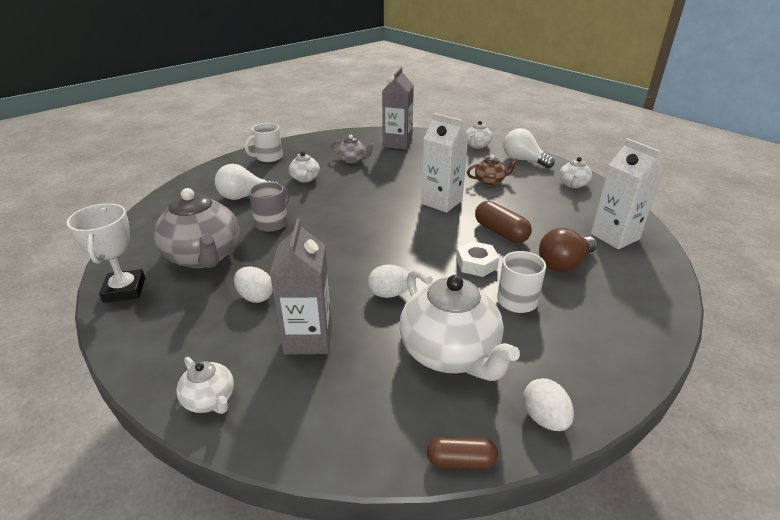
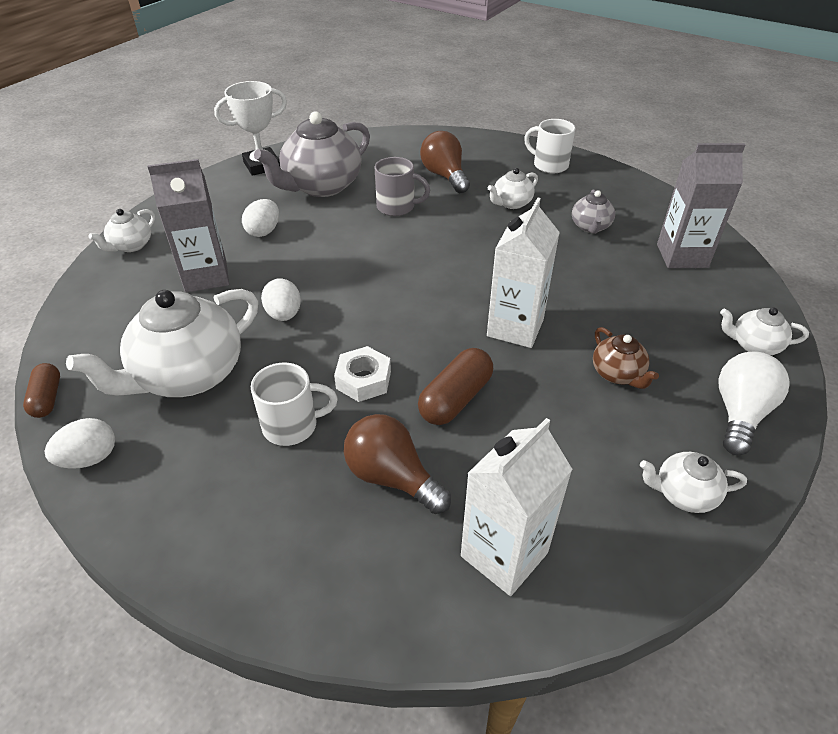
camera: 75 degrees right, 10 degrees up
(245, 196) = (445, 176): white light bulb -> brown light bulb

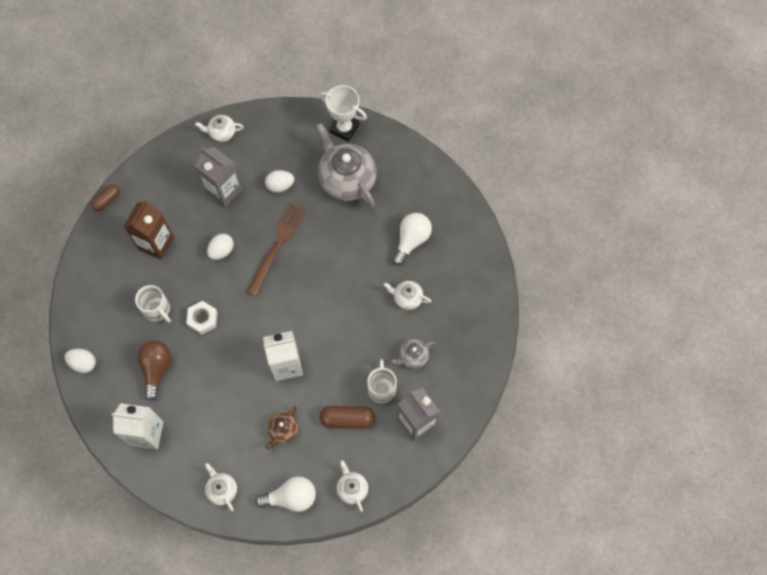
camera: 55 degrees right, 25 degrees up
(90, 458) = (91, 247): white egg -> white egg (83, 363)
(188, 375) = (156, 243): white teapot -> brown carton
(321, 186) = (346, 179): grey teapot -> grey teapot turned 45 degrees clockwise
(337, 265) = (277, 246): none -> brown fork
(397, 207) = (355, 237): grey mug -> none
(445, 176) = (411, 240): brown light bulb -> white light bulb
(455, 399) = (217, 366): brown capsule -> brown capsule (347, 419)
(549, 165) = (474, 295): white mug -> white mug (382, 388)

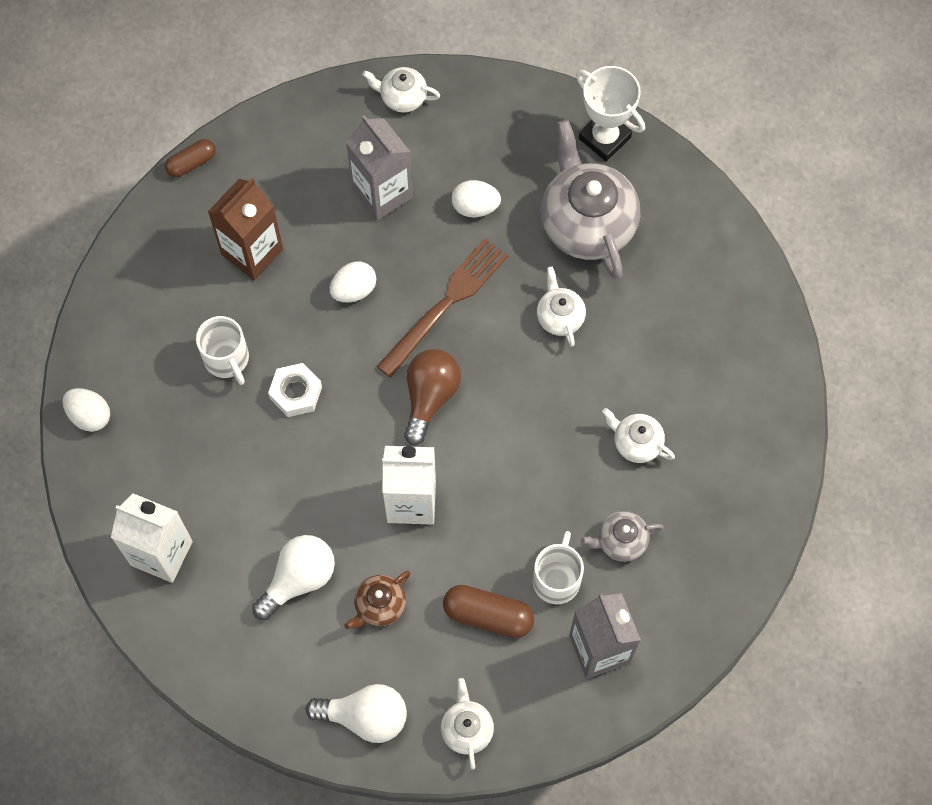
camera: 15 degrees right, 0 degrees up
(156, 368) = (202, 453): brown light bulb -> brown light bulb (430, 397)
(222, 489) = (258, 674): white teapot -> white teapot (559, 316)
(411, 240) = (668, 350): white light bulb -> white light bulb (298, 579)

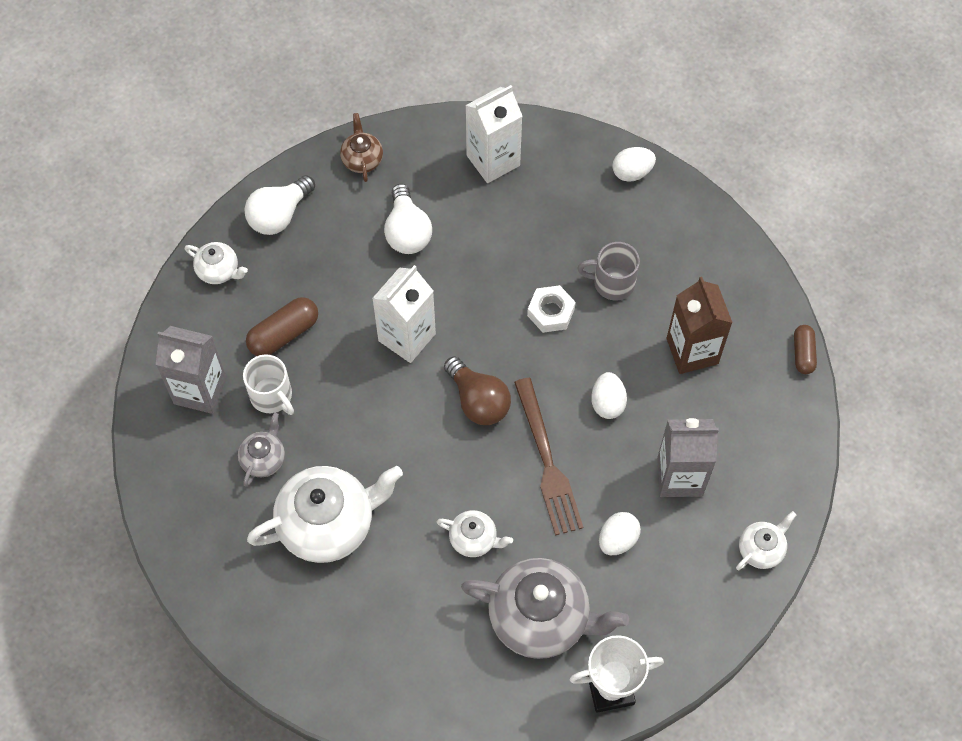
camera: 125 degrees right, 5 degrees down
(227, 359) = (612, 283): white mug -> grey mug
(379, 605) = (347, 270): brown teapot -> brown teapot (362, 159)
(636, 442) = (328, 524): white teapot -> white teapot, size x2.05

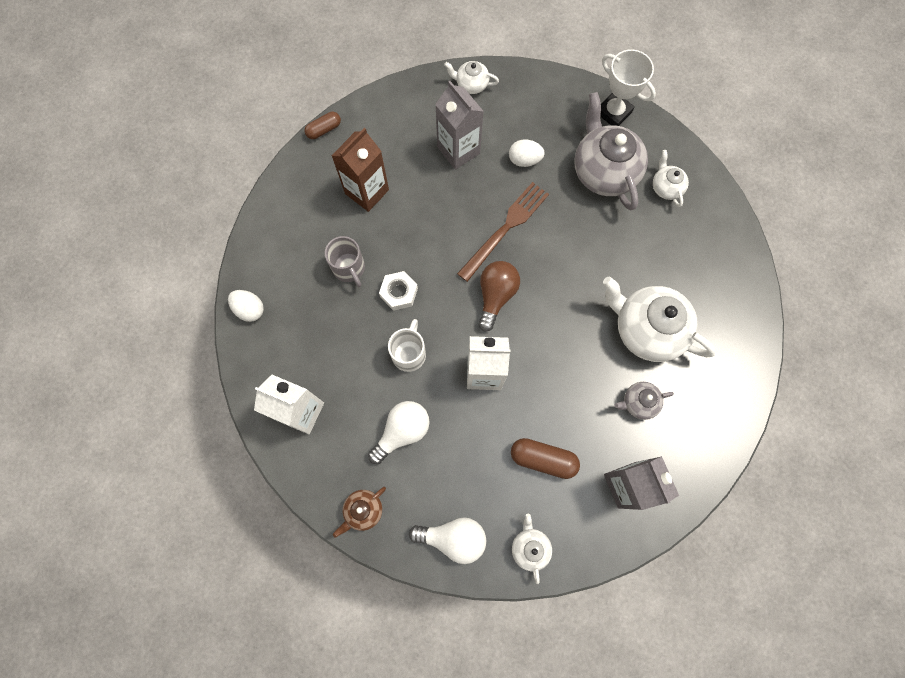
camera: 125 degrees left, 10 degrees up
(272, 396) = (593, 431): white mug -> white mug (409, 353)
(474, 539) = (587, 237): white teapot -> white teapot (666, 187)
(607, 403) = (439, 218): white egg -> none

